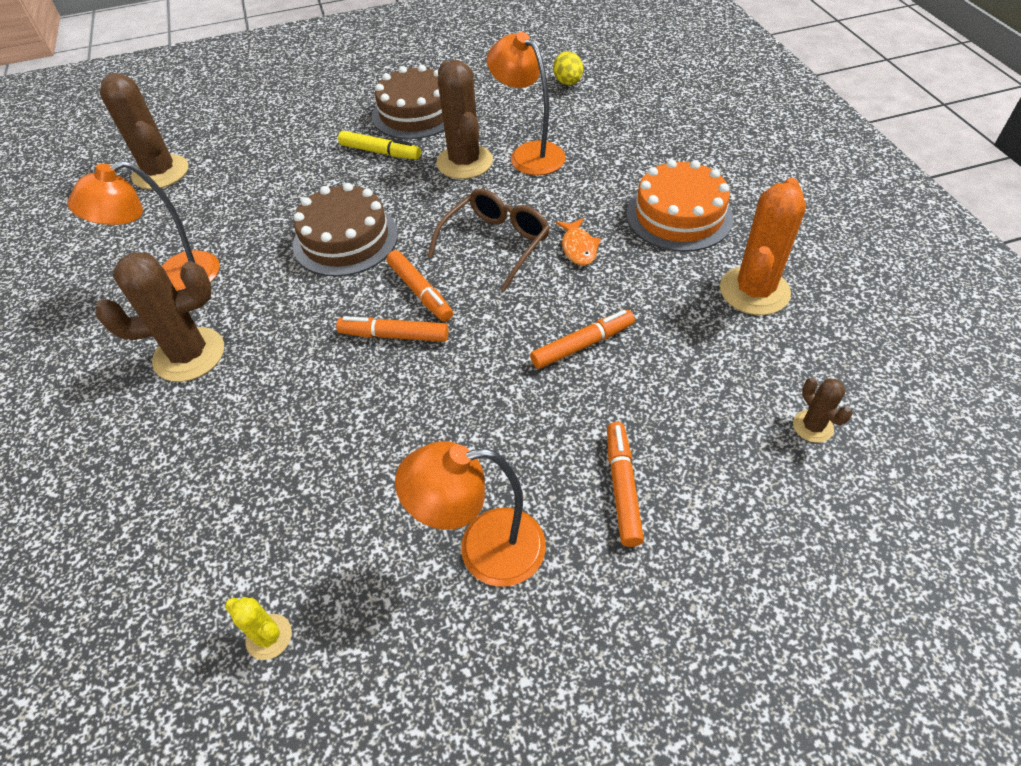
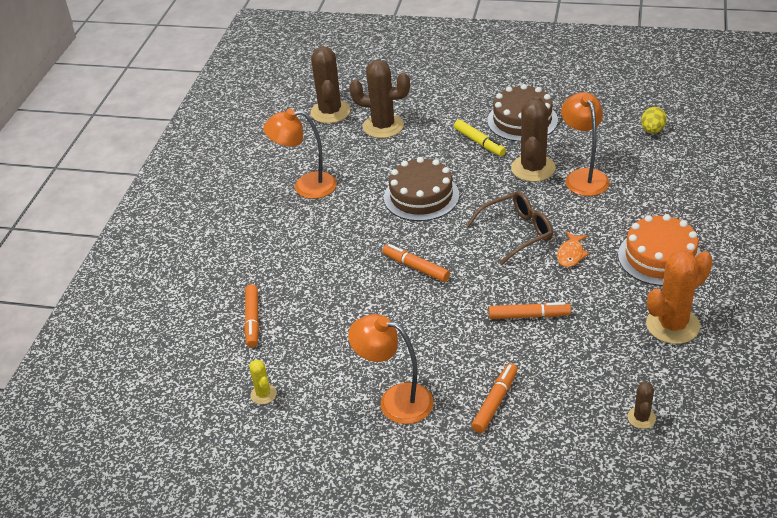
camera: 30 degrees right, 10 degrees down
(189, 355) = (293, 236): brown cactus -> brown cactus (383, 126)
(420, 291) = (448, 246): orange marker -> orange marker (252, 320)

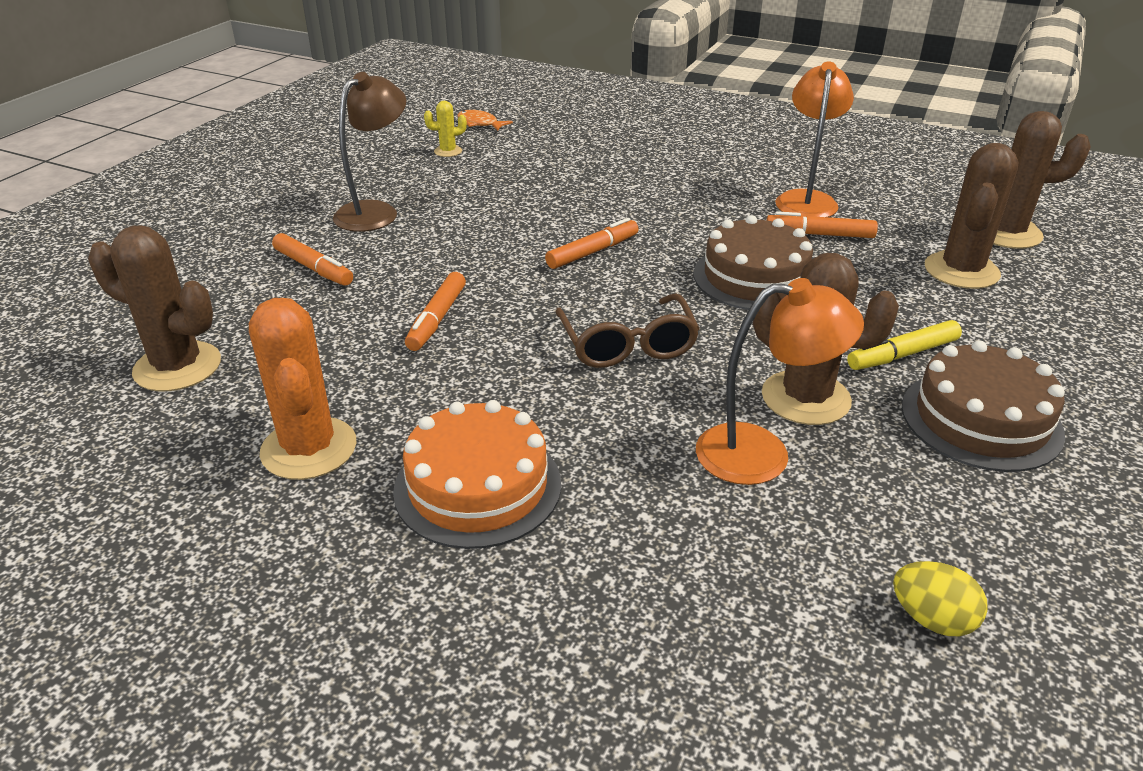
camera: 100 degrees right, 5 degrees down
(252, 320) = (562, 153): orange marker -> orange marker (820, 234)
(395, 400) = (375, 212): orange lamp -> brown lamp
(571, 254) = (544, 386): orange fish -> orange fish (480, 123)
(641, 418) = (177, 367): brown cactus -> brown cactus, size x2.04

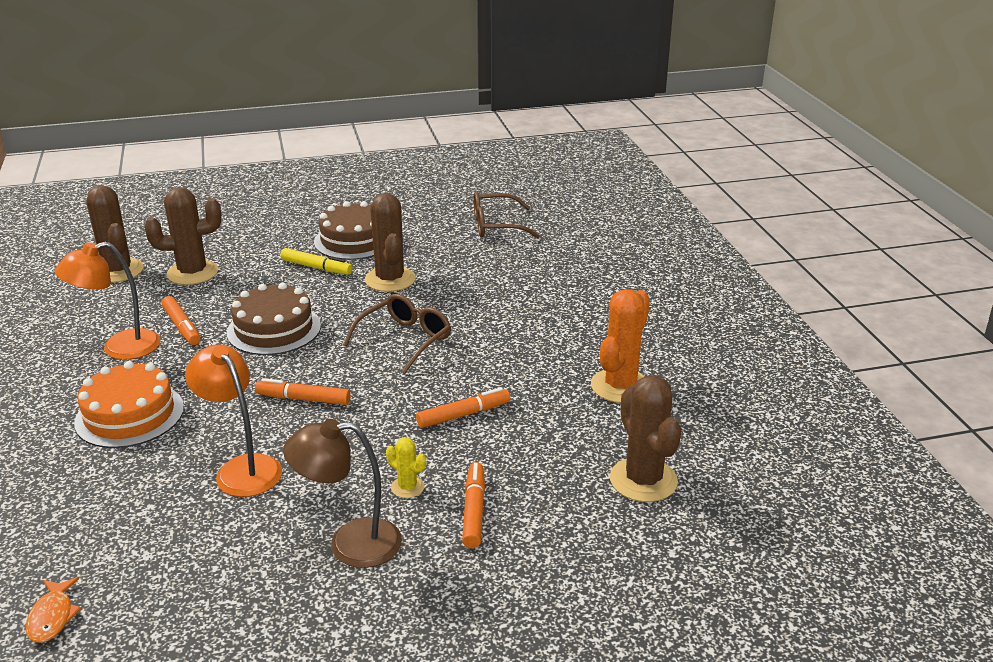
camera: 130 degrees left, 5 degrees down
(448, 151) = (164, 588): yellow cactus -> yellow cactus (407, 487)
(477, 486) = (570, 329): orange cake -> orange cake (130, 415)
(762, 454) = (448, 276): orange lamp -> orange lamp (242, 468)
(932, 619) = (495, 226): yellow egg -> brown glasses

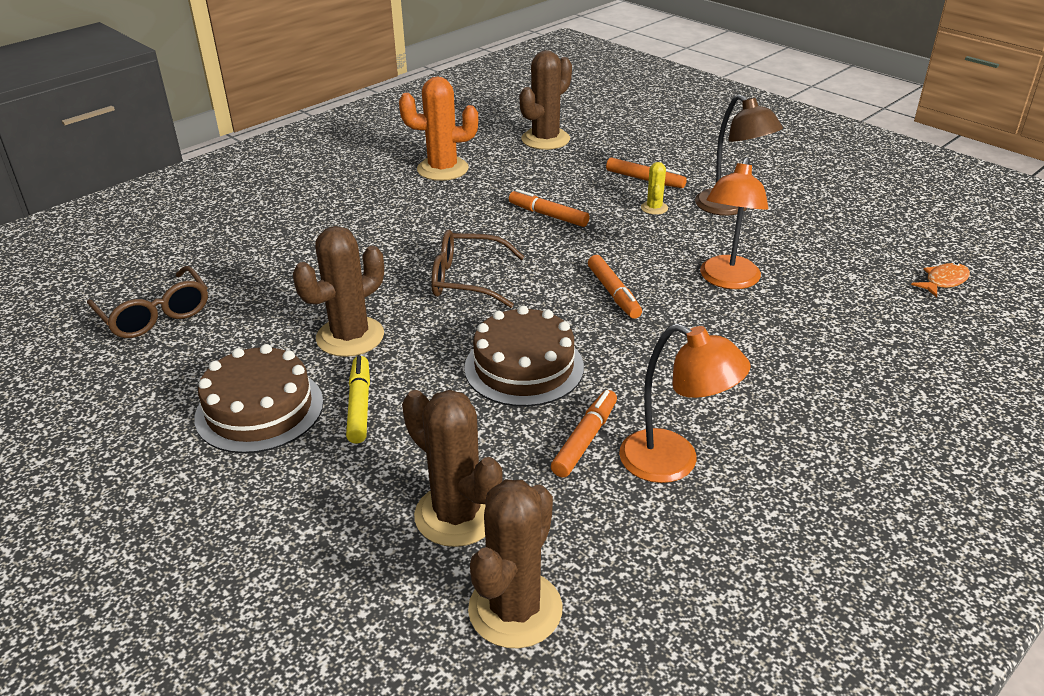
camera: 120 degrees left, 5 degrees up
(130, 415) = (752, 378): orange cake -> none
(474, 511) = (644, 179): orange marker -> orange marker turned 120 degrees counterclockwise

